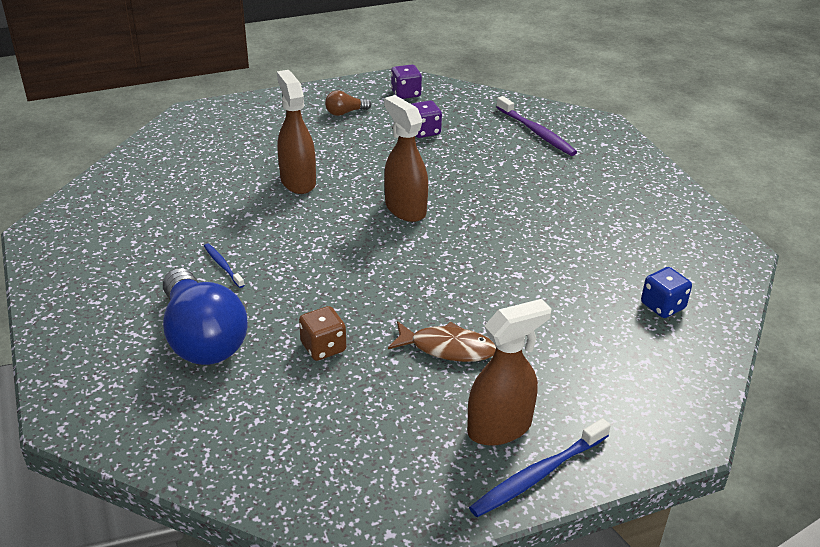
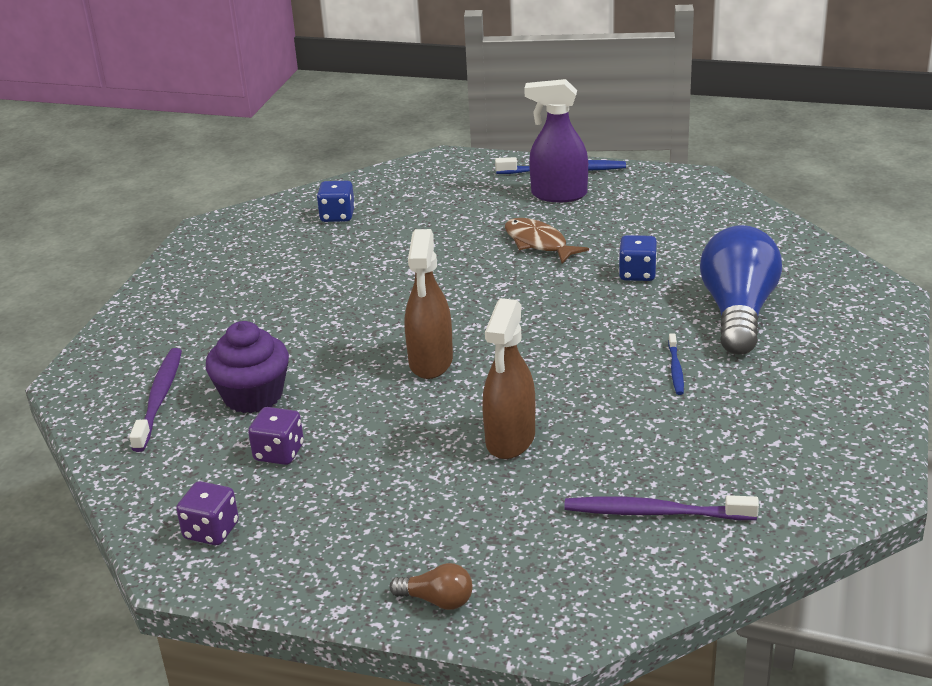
camera: 140 degrees left, 5 degrees down
(176, 173) = (654, 512): none -> purple toothbrush
(323, 347) = (637, 274): brown dice -> blue dice
(345, 112) = (335, 529): brown light bulb -> brown light bulb (437, 600)
(486, 151) = (253, 396): none -> purple cupcake
(500, 427) = (558, 194): brown spray bottle -> purple spray bottle

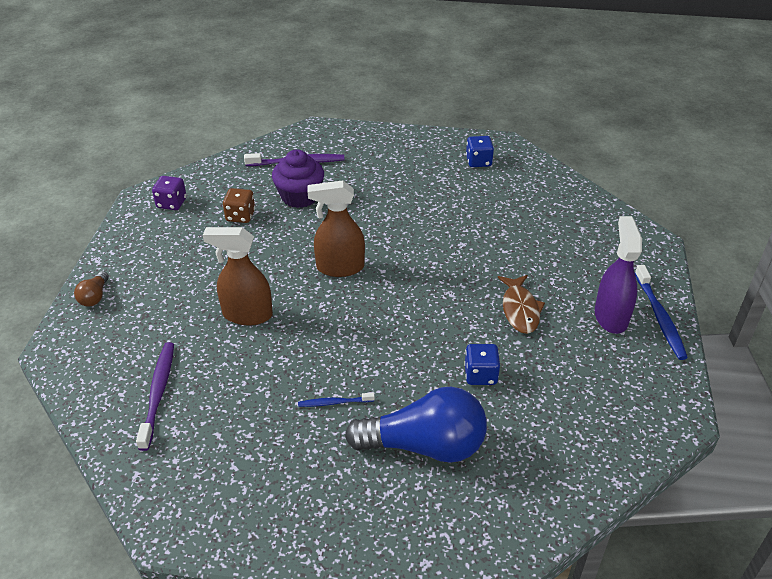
camera: 80 degrees right, 10 degrees up
(279, 453) = (240, 216): purple dice -> brown dice
(337, 216) = (536, 198): blue dice -> blue dice (478, 161)
(538, 243) = (520, 310): brown fish -> brown fish turned 135 degrees clockwise

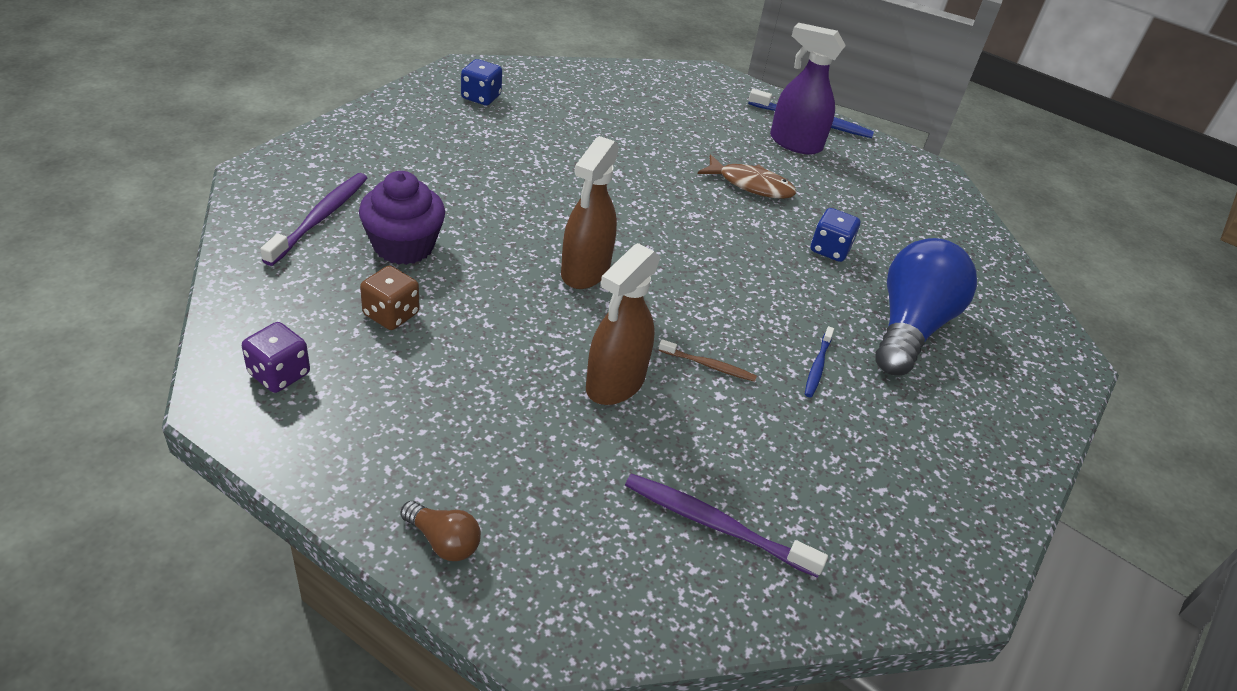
camera: 70 degrees left, 0 degrees up
(293, 349) = (709, 366): none -> brown toothbrush

